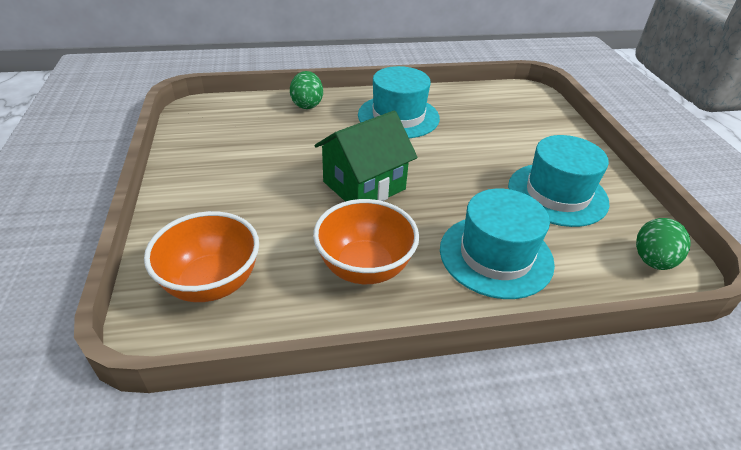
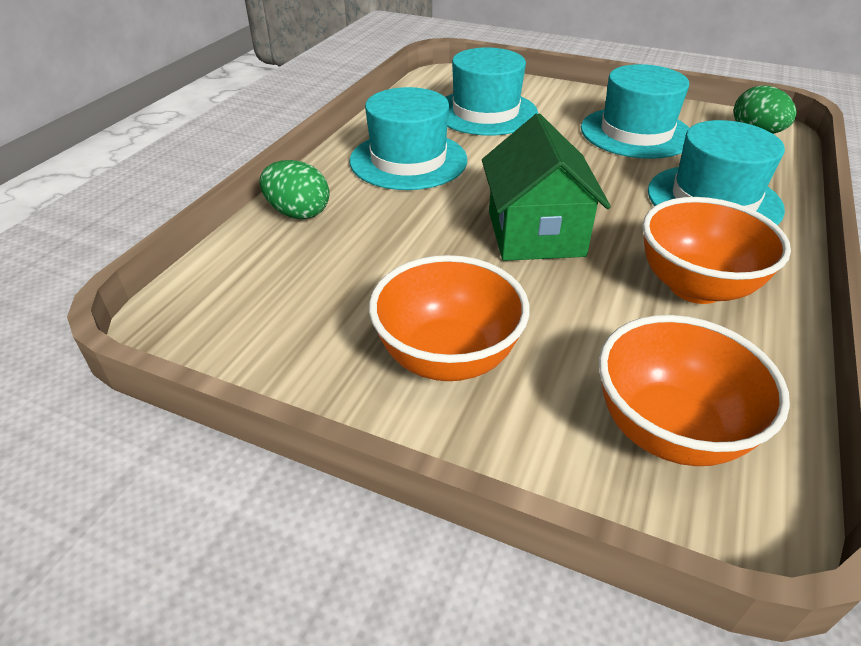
camera: 55 degrees left, 0 degrees up
(222, 190) = (447, 358): none -> orange bowl
(497, 123) = (485, 112): none -> turquoise hat

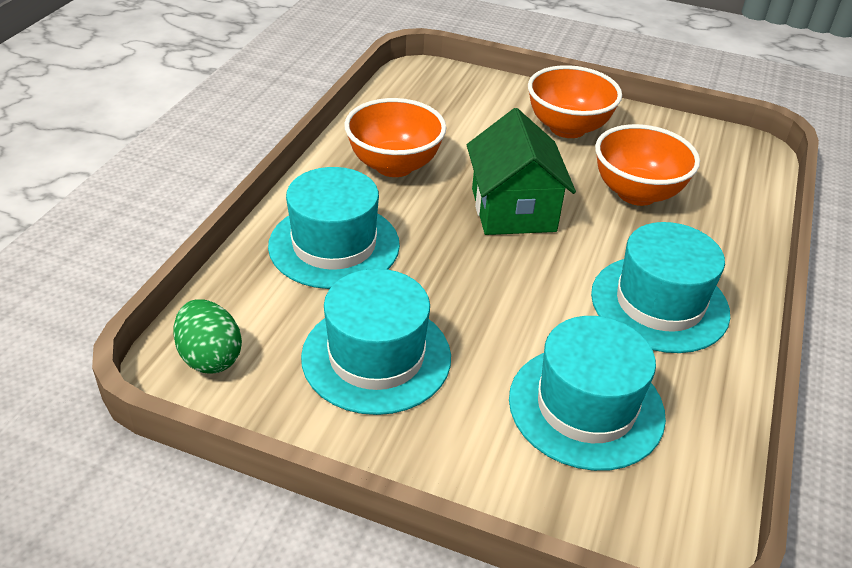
camera: 175 degrees right, 0 degrees up
(298, 213) = (732, 232): green egg -> none
(668, 430) = (444, 97): orange bowl -> orange bowl (636, 193)

